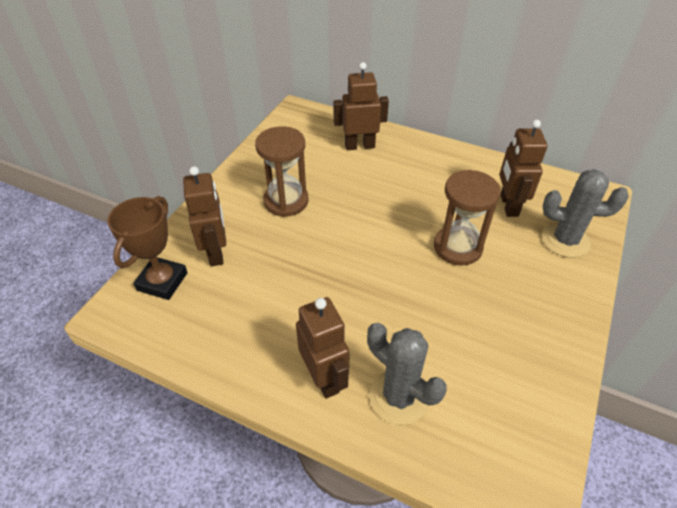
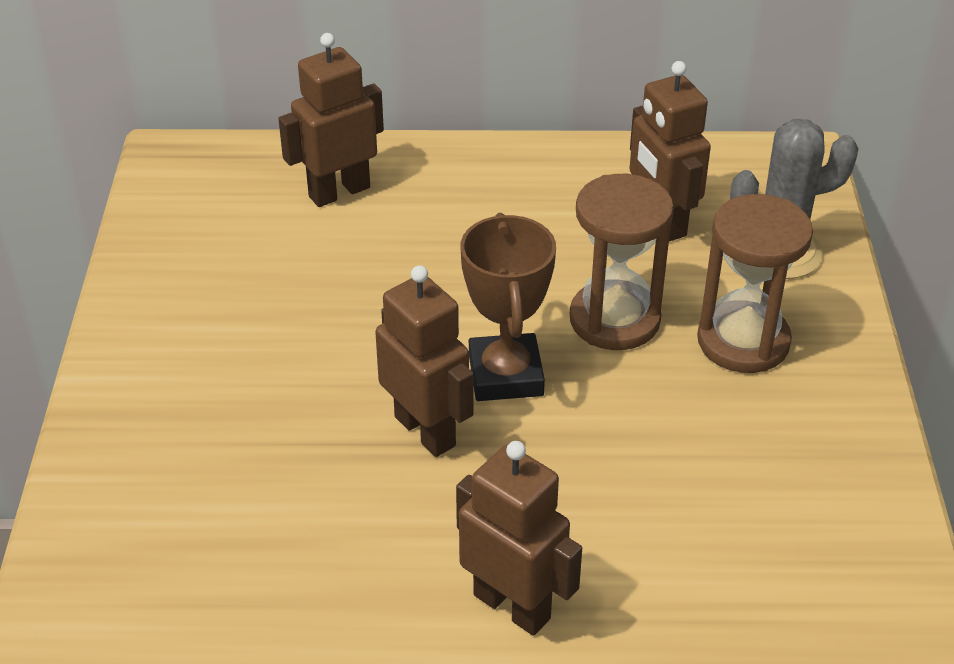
camera: 25 degrees left, 5 degrees down
(162, 281) = (111, 560): brown trophy -> brown trophy (505, 375)
(216, 252) = (183, 473): brown robot -> brown robot (425, 431)
(286, 201) = (260, 337): brown hourglass -> brown hourglass (743, 341)
(399, 397) = (648, 587): grey cactus -> none

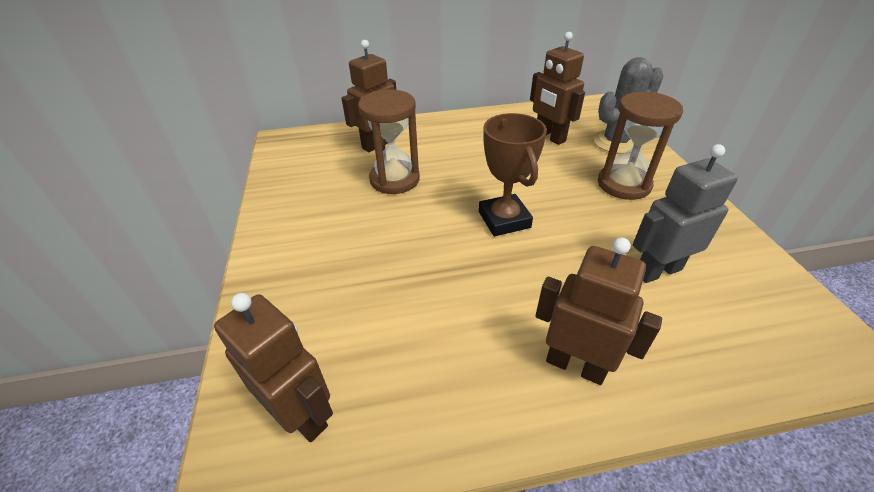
camera: 10 degrees left, 0 degrees up
(425, 431) = (470, 258): brown robot -> brown robot (302, 414)
(614, 319) = (550, 183): brown hourglass -> brown hourglass (394, 179)
(708, 498) = (657, 270): none -> grey robot

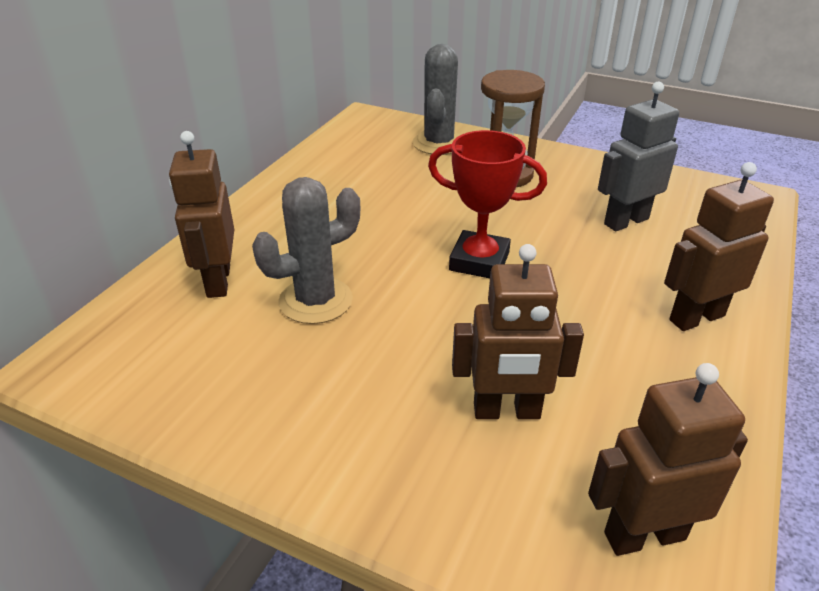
camera: 55 degrees left, 5 degrees down
(394, 179) = (316, 301): brown hourglass -> grey cactus
(504, 220) = (479, 261): brown trophy -> red trophy
(549, 137) = (380, 168): brown robot -> brown robot (506, 411)
(657, 270) = (625, 221): grey robot -> grey robot turned 45 degrees clockwise

